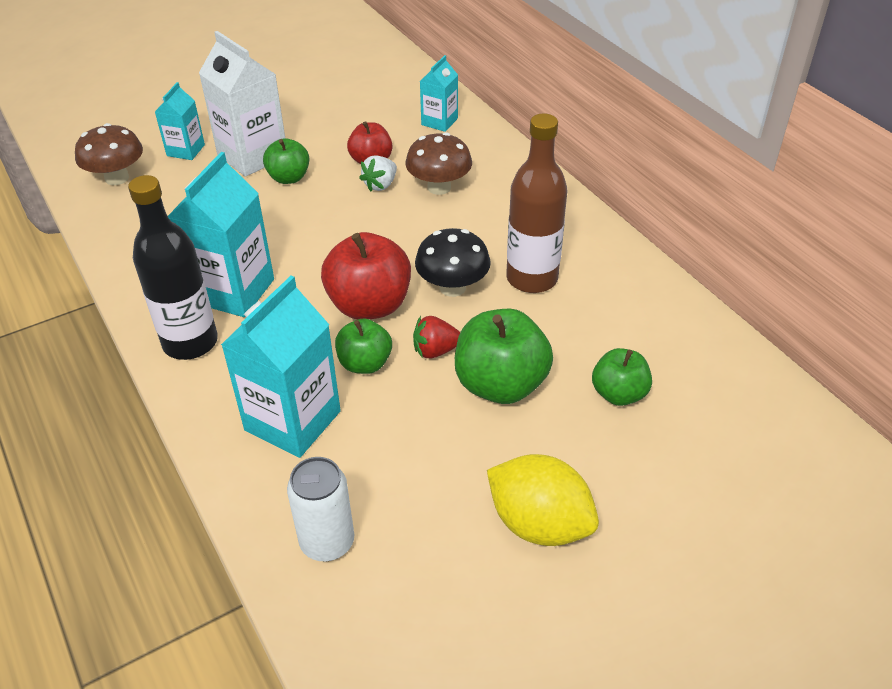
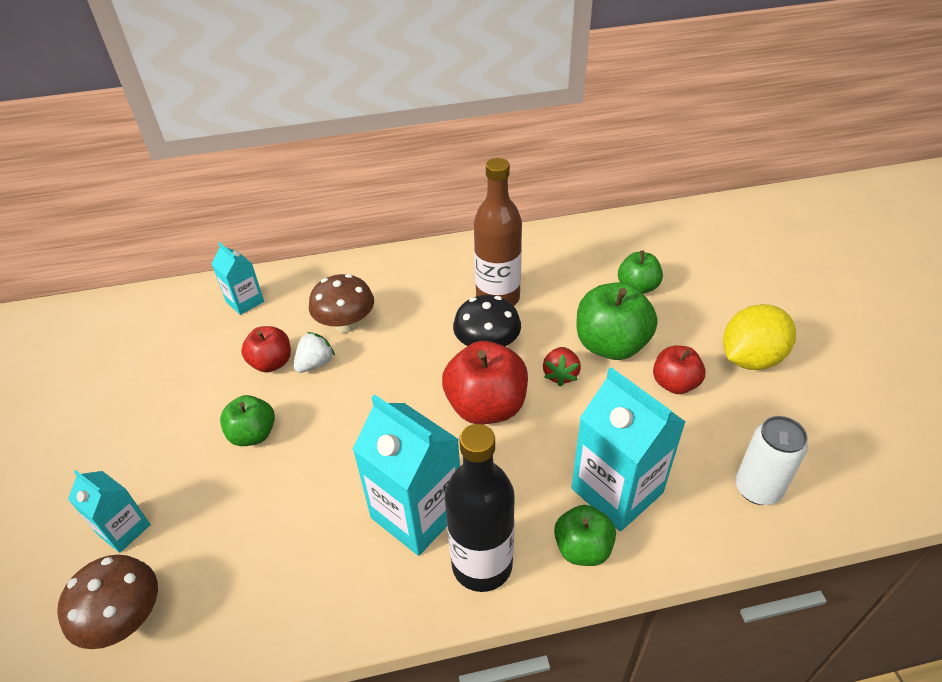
camera: 70 degrees left, 0 degrees up
(252, 156) = (188, 461): white carton -> none
(365, 363) = (560, 424): green apple -> green apple (582, 548)
(380, 185) = (315, 364): white strawberry -> white strawberry turned 105 degrees counterclockwise
(462, 450) = (674, 384): none -> red apple

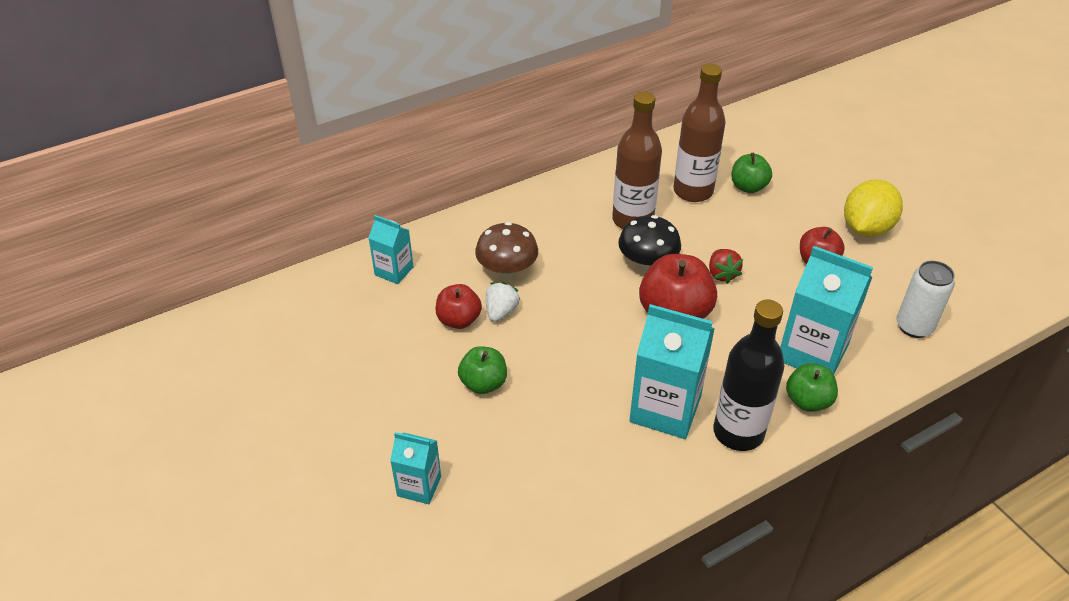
camera: 20 degrees left, 0 degrees up
(125, 619) = (471, 549): brown mushroom -> none
(576, 281) = (693, 191): none -> brown bottle
(611, 345) = (751, 241): green apple -> none

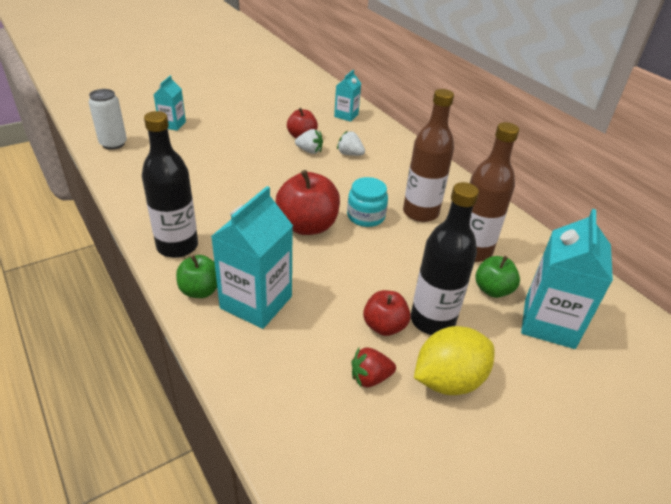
camera: 85 degrees right, 5 degrees down
(483, 383) = (245, 144): green apple -> none
(507, 271) = (350, 154): brown mushroom -> white strawberry
(647, 264) = (366, 216): black mushroom -> turquoise jar
(665, 409) = (208, 213): turquoise carton -> turquoise carton (549, 323)
(722, 274) = (358, 257): red strawberry -> red strawberry (370, 378)
(800, 230) = (432, 320): none -> black bottle
(866, 228) = (448, 380): yellow lemon -> yellow lemon turned 60 degrees counterclockwise
(914, 326) = (288, 391): white can -> white can (113, 144)

